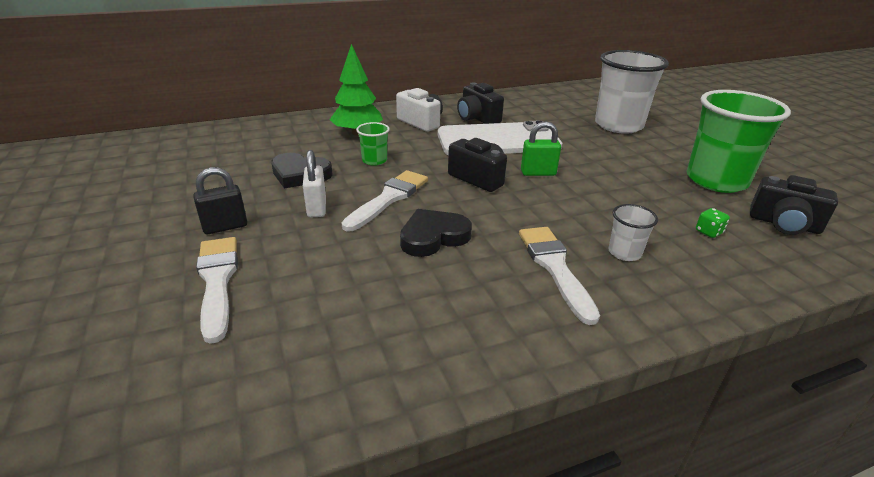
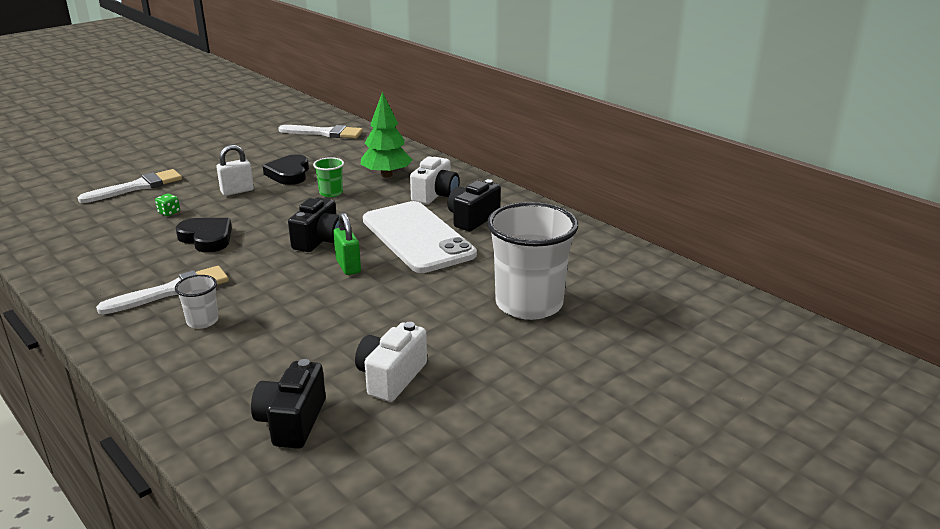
camera: 70 degrees right, 5 degrees down
(225, 227) = (201, 172): black padlock -> none
(389, 198) = (263, 211): white brush -> white brush (325, 133)
(708, 232) = (256, 368): green dice -> green dice (169, 213)
(716, 180) = (391, 377): green cup -> white camera

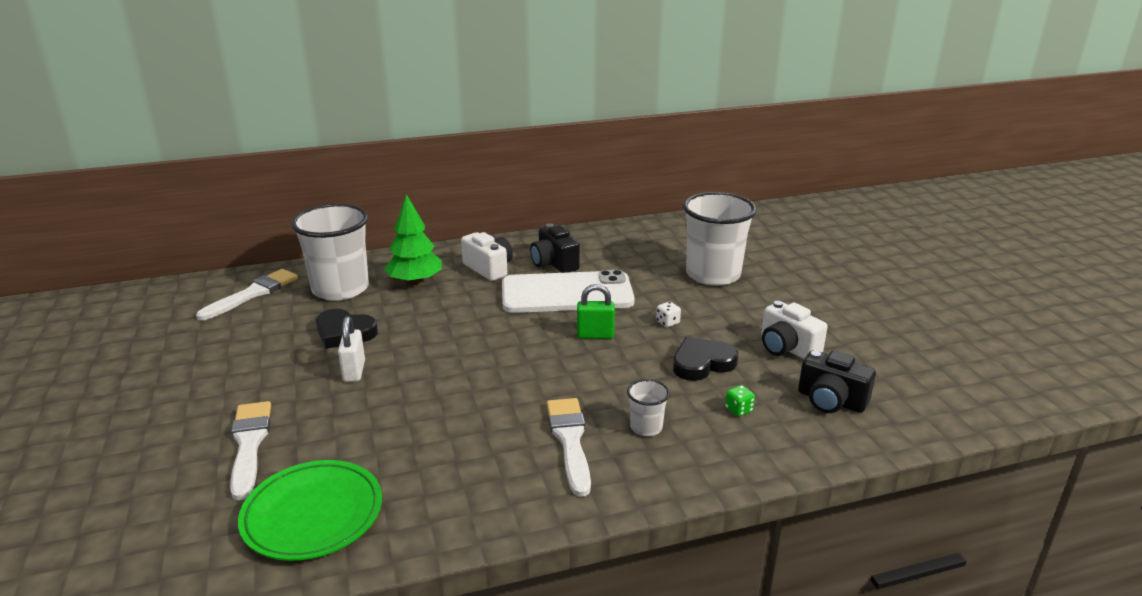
camera: 65 degrees left, 0 degrees up
(66, 225) = (313, 515): none -> green plate
(169, 213) = (363, 425): green dice -> green dice (738, 410)
(207, 238) = (461, 405): black heart -> black heart (702, 363)
(320, 240) = (529, 340): black camera -> none
(331, 193) = (425, 317): green cup -> none
(353, 155) = (340, 289): none -> white cup
(398, 297) = (667, 322): none -> white dice

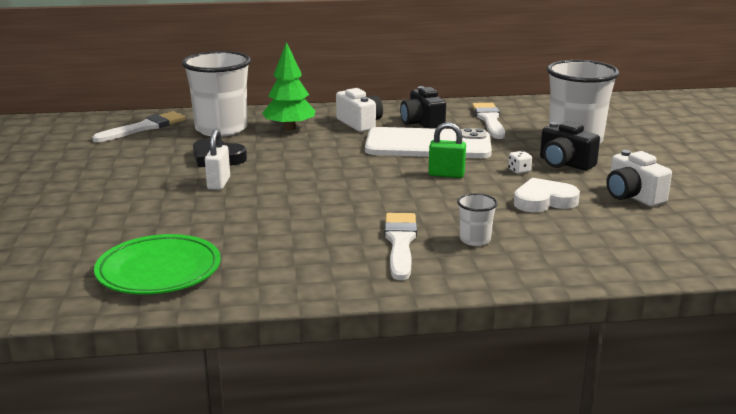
camera: 10 degrees right, 5 degrees down
(249, 444) = (117, 223): white brush -> white brush (489, 120)
(702, 363) = (544, 201): black heart -> white heart
(738, 410) = (569, 235): green dice -> none
(831, 401) = (664, 236): black camera -> black camera (565, 163)

